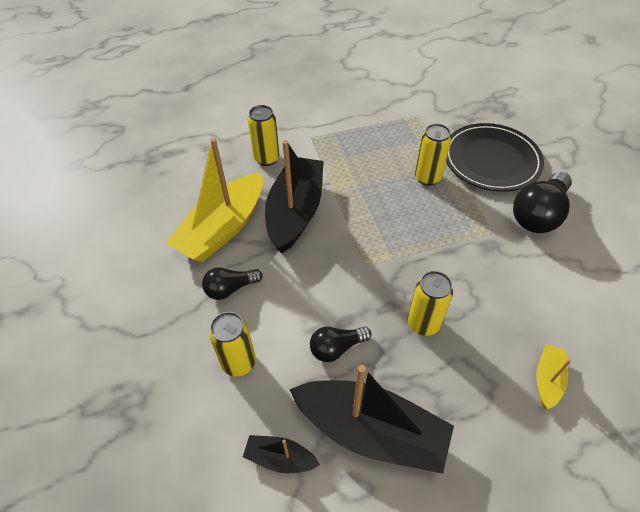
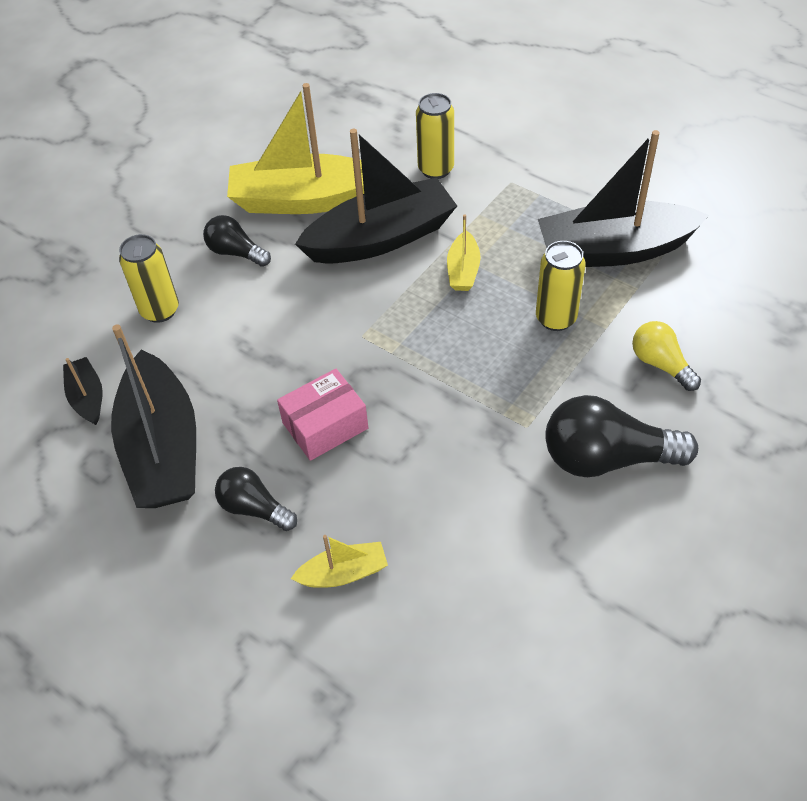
camera: 55 degrees right, 0 degrees up
(337, 348) = (234, 371): black light bulb -> black light bulb (254, 508)
(357, 192) = (463, 270): none -> yellow boat
(400, 131) = (614, 250): none -> black boat
(423, 323) = (325, 425): yellow can -> pink box
(491, 160) = (660, 364): black plate -> yellow light bulb

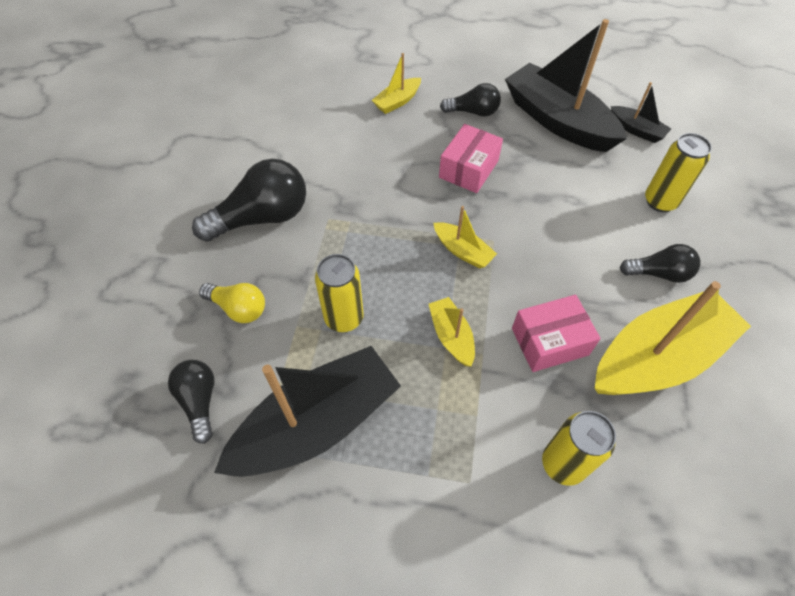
camera: 150 degrees right, 5 degrees up
(381, 238) = (550, 341): black boat -> pink box
(401, 337) = (462, 251): none -> yellow boat
(715, 298) = (199, 401): none -> black light bulb

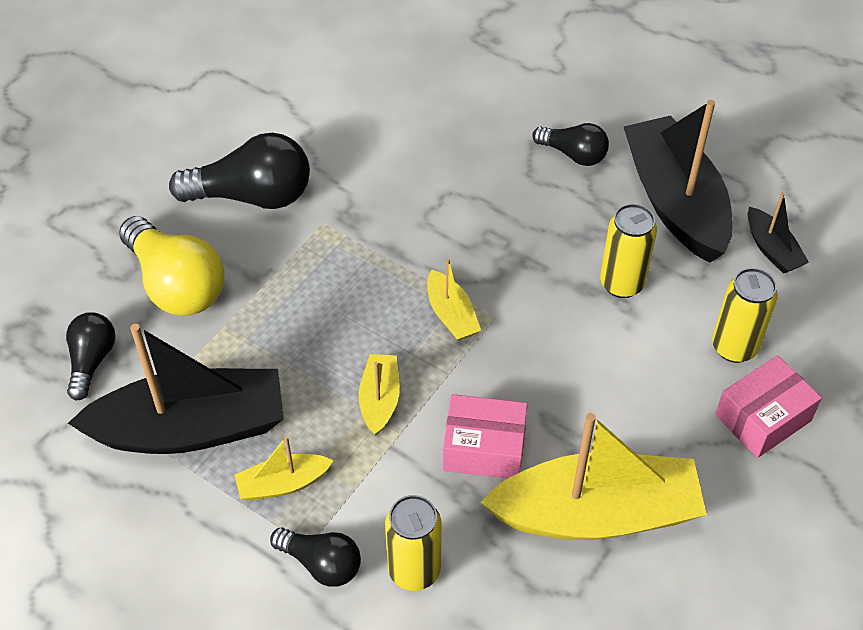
camera: 25 degrees right, 5 degrees down
(238, 308) = (176, 284): yellow light bulb -> yellow light bulb, size x1.73
(344, 318) = (277, 336): yellow can -> yellow can (622, 284)
(397, 101) = (487, 110): yellow boat -> yellow boat (283, 484)
(468, 169) = (521, 223): pink box -> pink box (763, 418)
(658, 273) = (667, 427): black light bulb -> black light bulb (321, 564)

